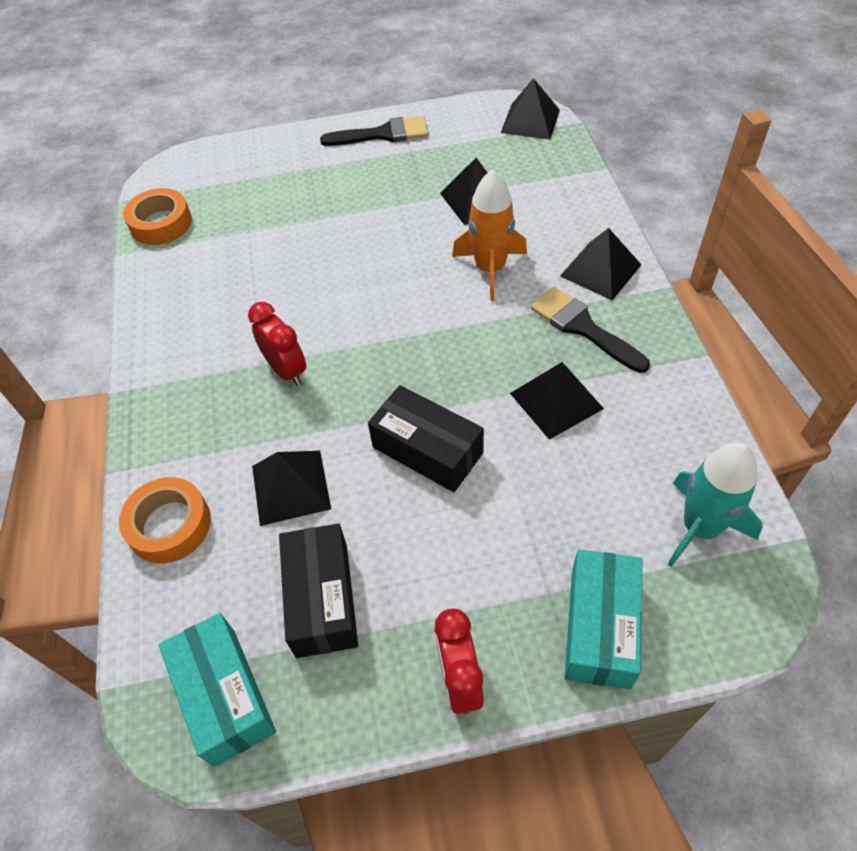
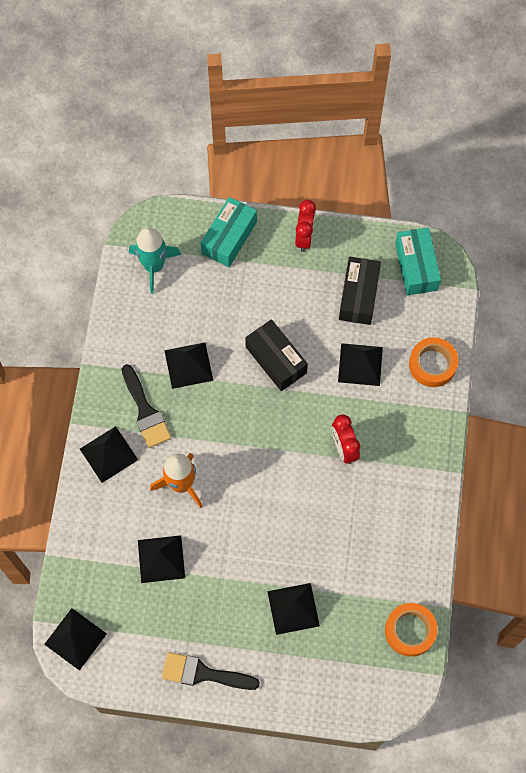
camera: 165 degrees left, 15 degrees up
(304, 204) = (293, 608): none -> black pyramid

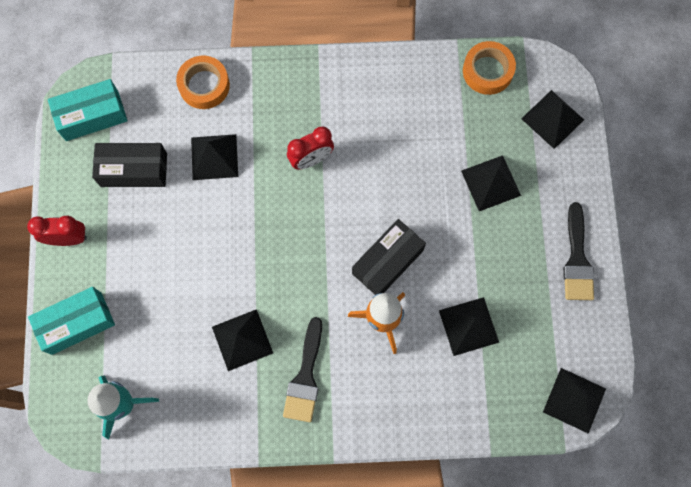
camera: 100 degrees left, 5 degrees up
(109, 454) = (362, 408): black pyramid -> black pyramid (552, 119)
(145, 411) = (305, 377): black brush -> black brush turned 135 degrees clockwise
(229, 237) = (76, 323): turquoise box -> turquoise box turned 45 degrees counterclockwise
(276, 360) = (222, 245): black box -> black box (387, 262)

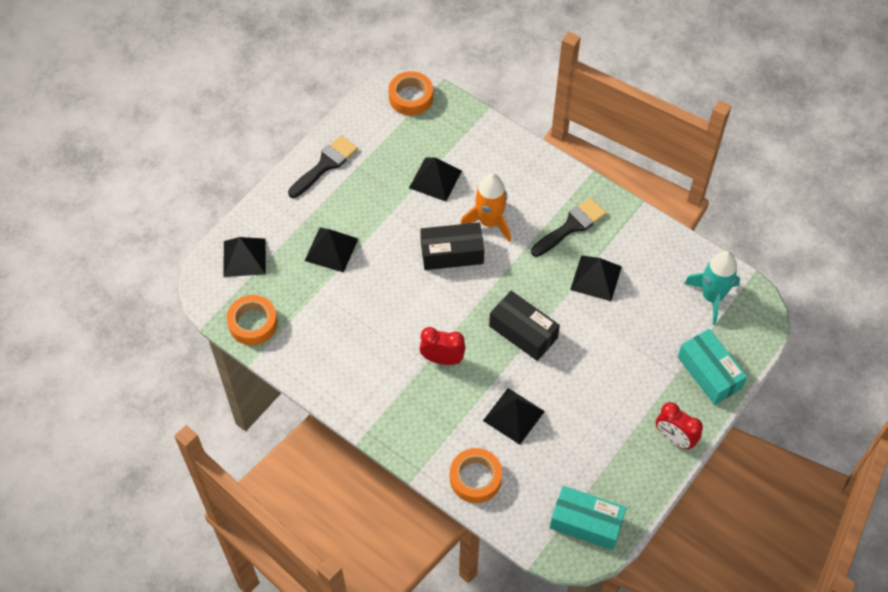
camera: 140 degrees left, 15 degrees down
(76, 323) = (709, 373): turquoise box -> turquoise box turned 45 degrees clockwise
(134, 170) = (584, 453): black box -> black box (523, 332)
(574, 400) = (411, 97): black pyramid -> orange tape

